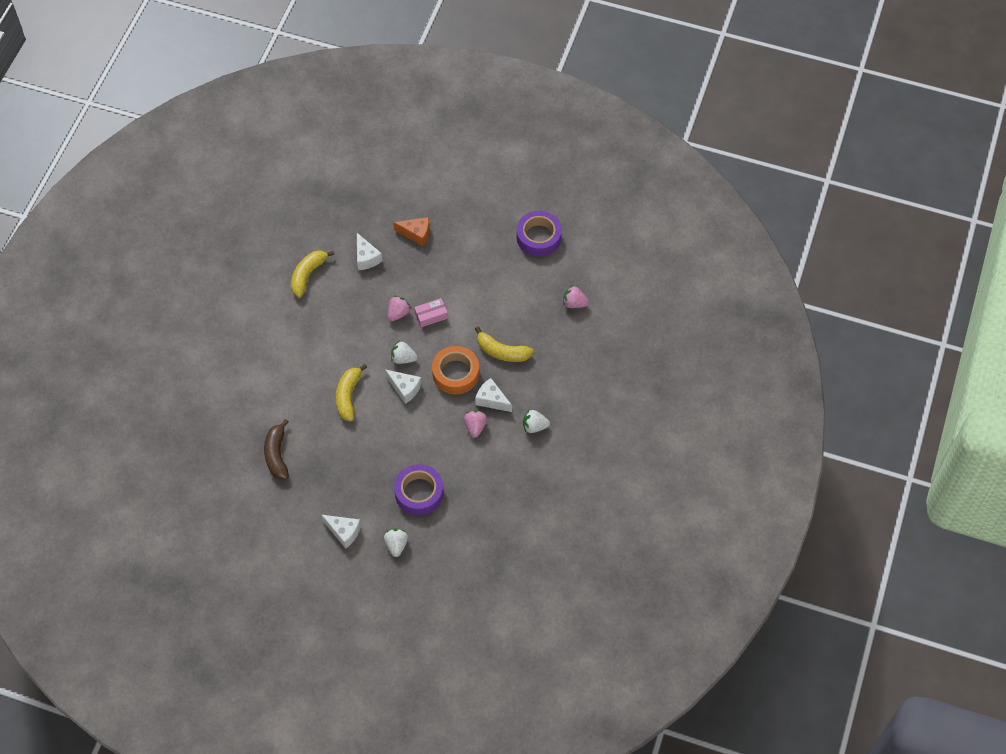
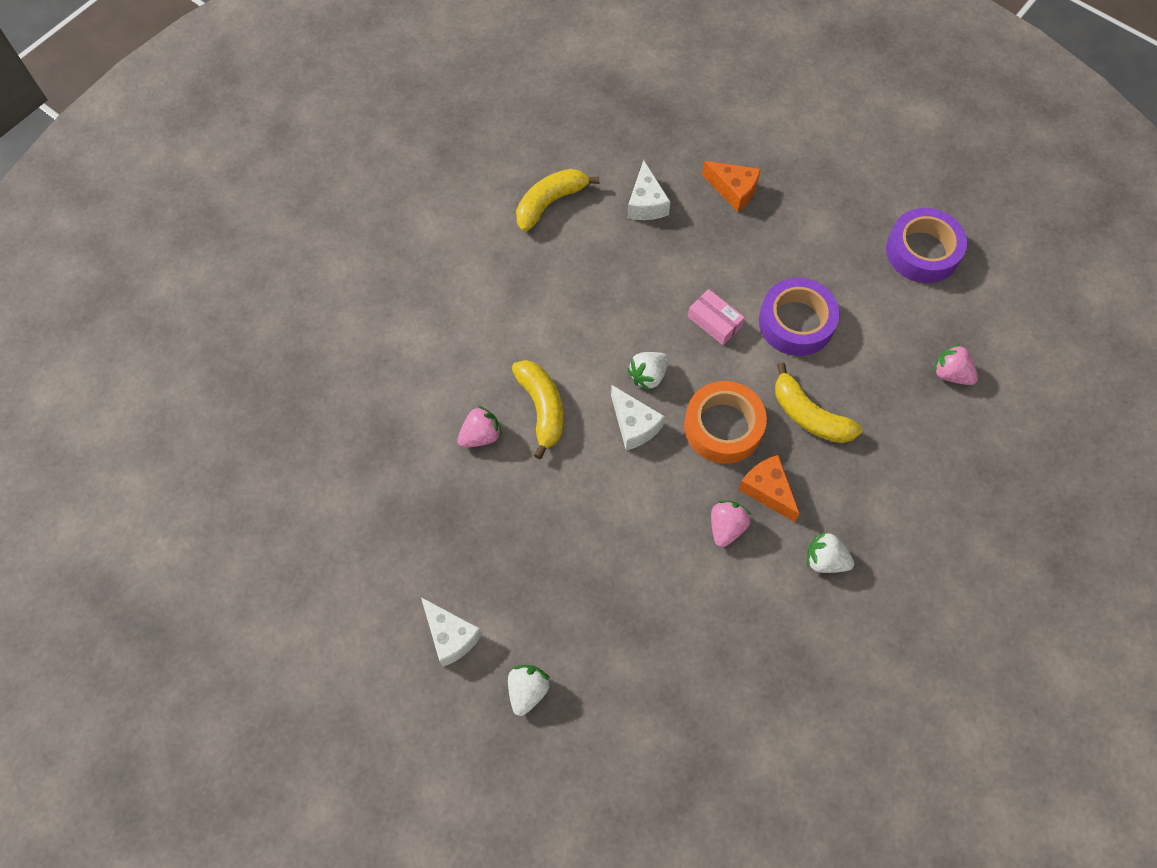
camera: 20 degrees right, 5 degrees up
(277, 455) = (396, 467): brown banana -> none
(348, 396) = (542, 408): yellow banana -> yellow banana turned 135 degrees clockwise
(398, 313) = (665, 302): pink strawberry -> pink strawberry (480, 436)
(403, 358) = (648, 376): white strawberry -> white strawberry turned 75 degrees counterclockwise
(419, 493) = (596, 610): purple tape -> purple tape (796, 322)
(431, 315) = (714, 321): pink box -> pink box turned 45 degrees clockwise
(491, 400) = (767, 490): white cheese -> orange cheese

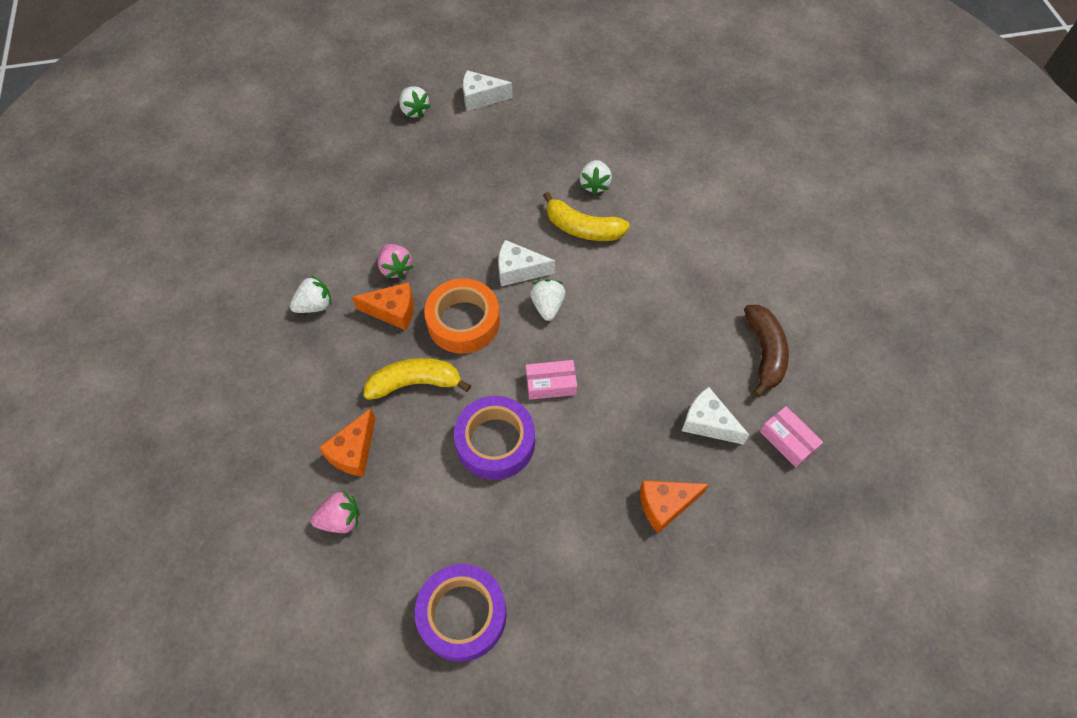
camera: 130 degrees right, 5 degrees down
(480, 436) = (594, 184): pink strawberry -> white strawberry
(550, 203) = (764, 353): yellow banana -> brown banana
(613, 150) = (788, 440): none -> pink box
(901, 410) = (353, 451): none -> orange cheese

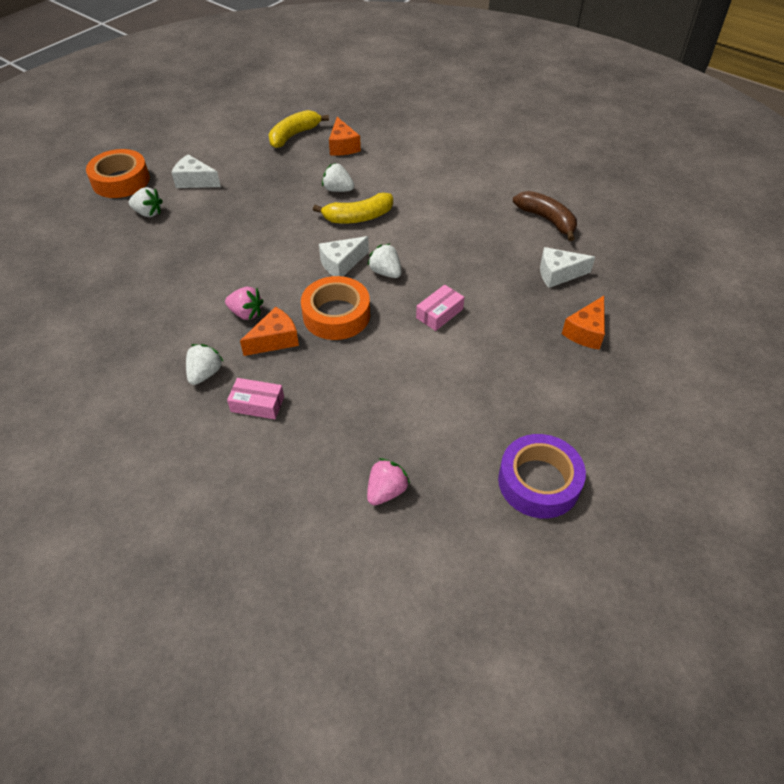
camera: 40 degrees left, 10 degrees down
(353, 451) = (346, 443): orange cheese -> orange cheese (343, 146)
(415, 383) = (344, 372): yellow banana -> yellow banana (294, 135)
(423, 61) = (121, 181): none -> orange tape
(481, 98) = (195, 181): white cheese -> white cheese turned 60 degrees clockwise
(495, 442) = (442, 369): purple tape -> none
(594, 184) = (338, 190): white strawberry -> white strawberry turned 150 degrees clockwise
(788, 440) = (611, 255): pink box -> pink box (257, 404)

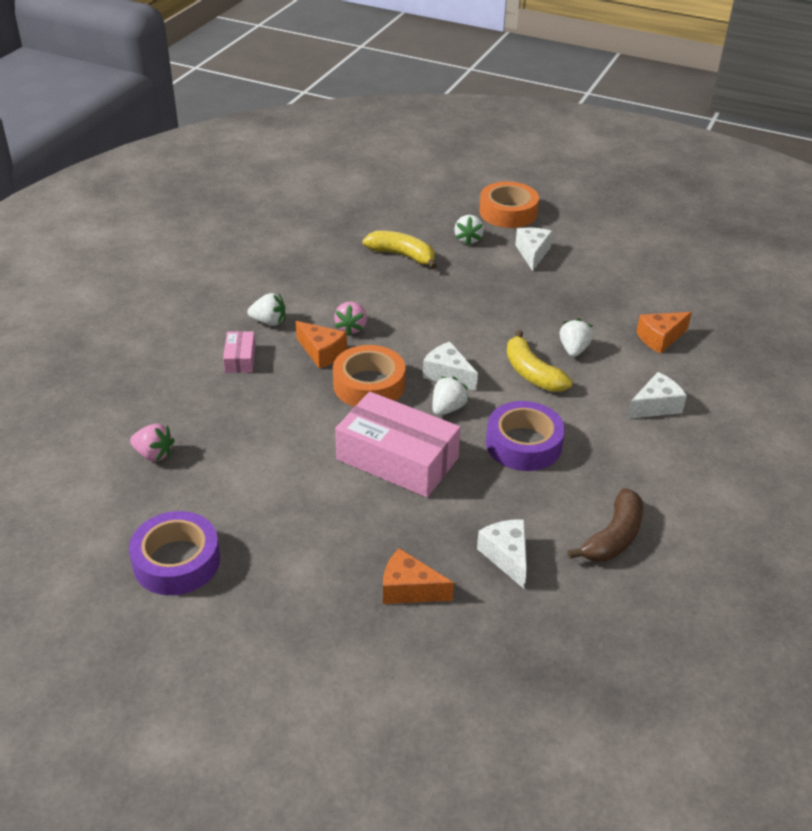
camera: 75 degrees right, 10 degrees down
(294, 135) = (656, 299): yellow banana -> yellow banana (402, 255)
(418, 168) = (655, 406): none -> white cheese
(439, 313) = (397, 459): pink box -> pink box, size x2.15
(441, 240) = (523, 444): none -> purple tape

